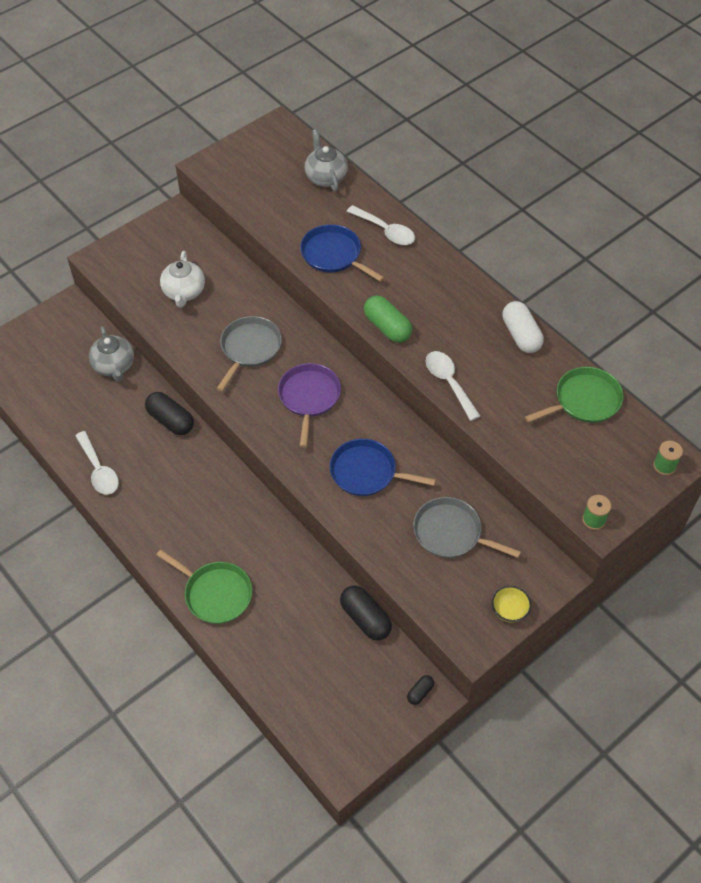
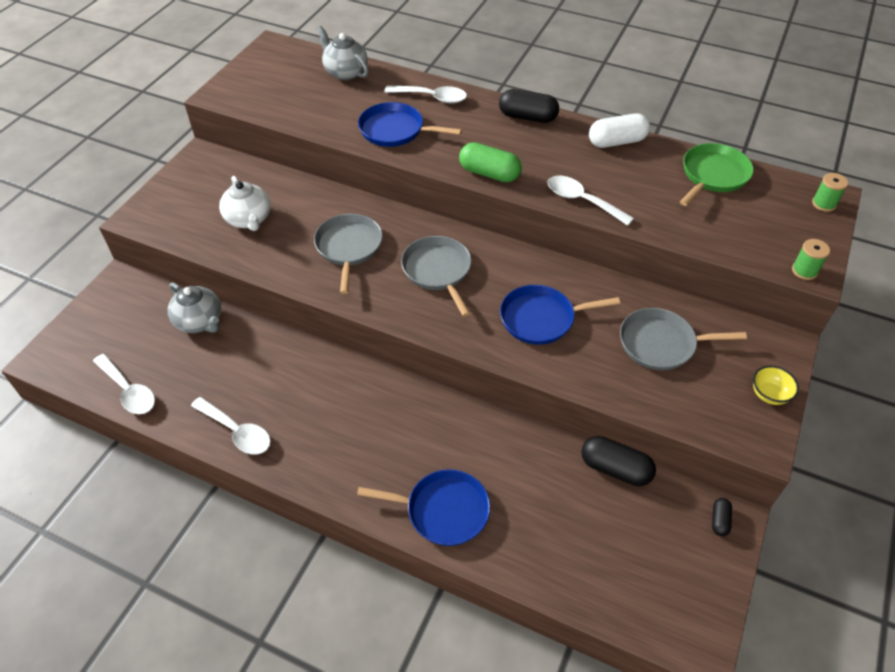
camera: 25 degrees left, 5 degrees down
(37, 405) = (129, 391): none -> white spoon
(171, 420) = (292, 352): black capsule -> black capsule (527, 117)
(215, 594) = (443, 510): green pan -> blue pan
(309, 397) = (438, 271): purple pan -> grey pan
(521, 335) = (616, 142): white capsule -> white capsule turned 60 degrees counterclockwise

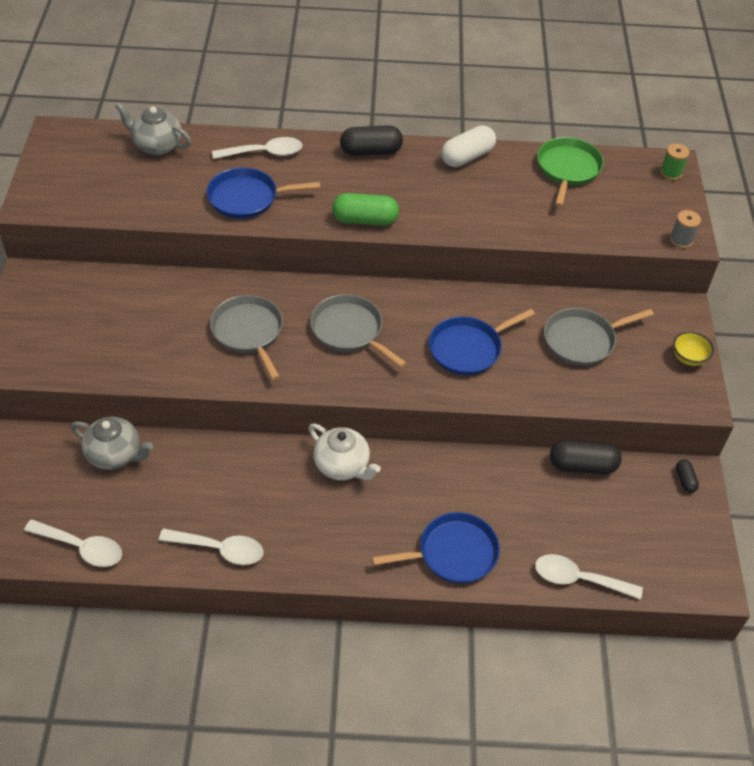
camera: 25 degrees left, 0 degrees up
(249, 219) = (126, 332): white teapot -> white teapot (342, 465)
(582, 201) = (464, 225): white spoon -> white spoon (578, 579)
(804, 271) = (681, 240): green spool -> grey spool

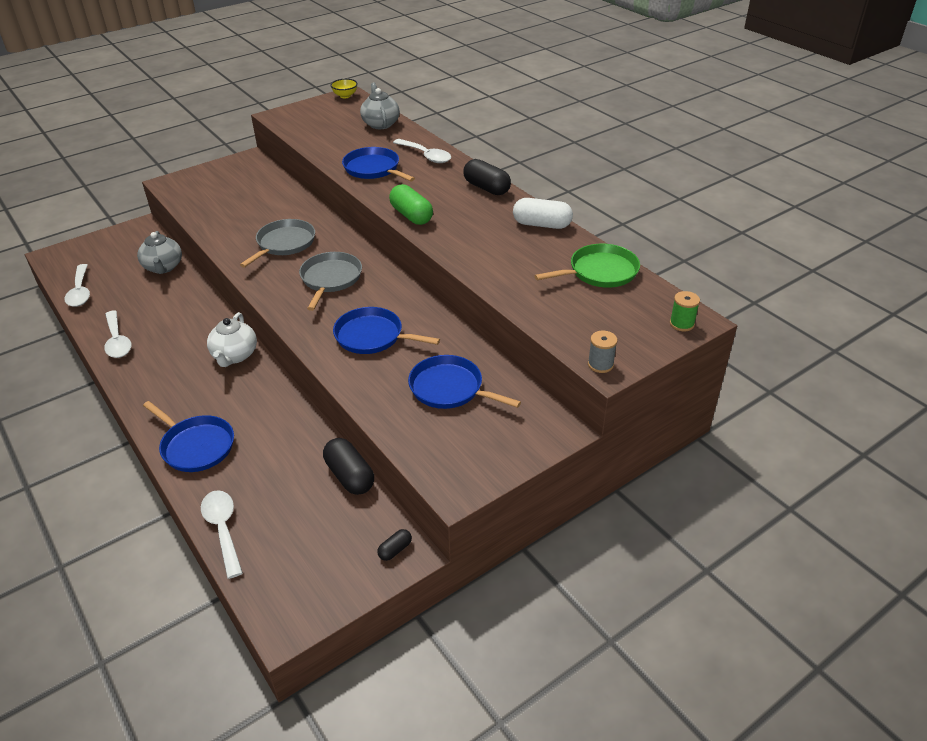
camera: 55 degrees right, 10 degrees down
(582, 340) = (449, 388): grey pan -> blue pan
(688, 358) = (502, 459): yellow bowl -> yellow bowl (345, 96)

